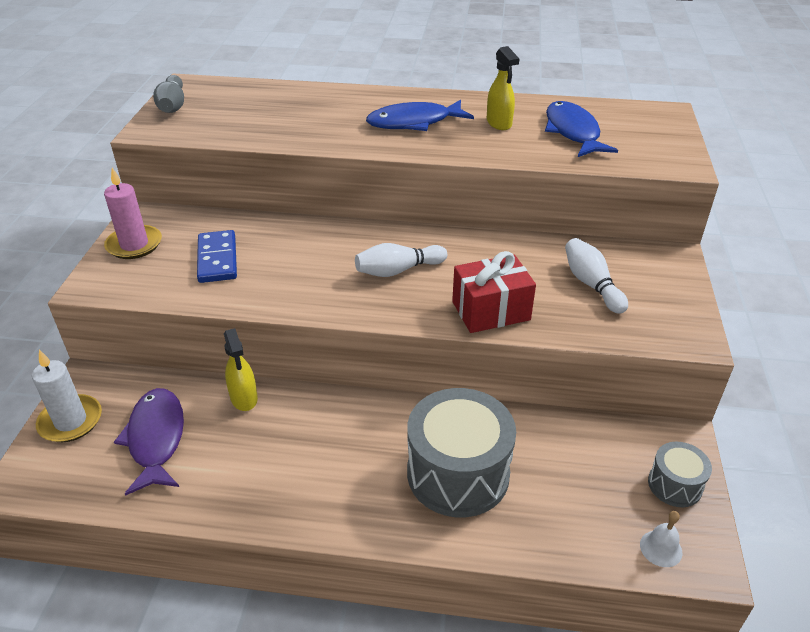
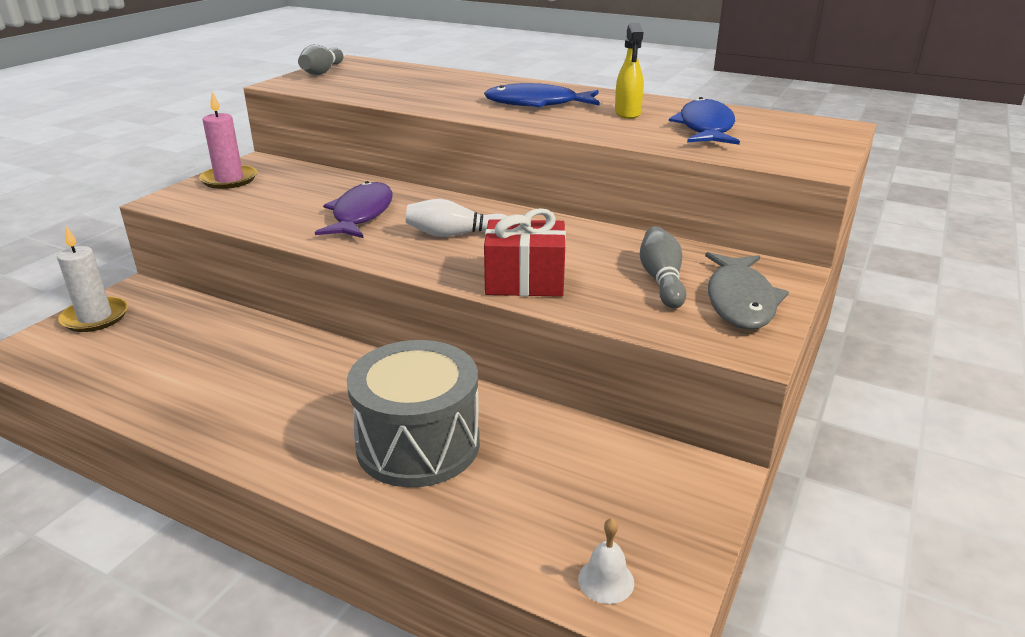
camera: 20 degrees right, 10 degrees down
(156, 439) = (153, 346): purple fish -> purple fish (361, 214)
(217, 259) = (291, 200): blue domino -> none
(244, 398) = (258, 333): yellow spray bottle -> none
(591, 284) = (661, 280): white bowling pin -> grey bowling pin
(659, 293) = (740, 301): none -> grey fish
(674, 485) = (671, 520): grey drum -> none

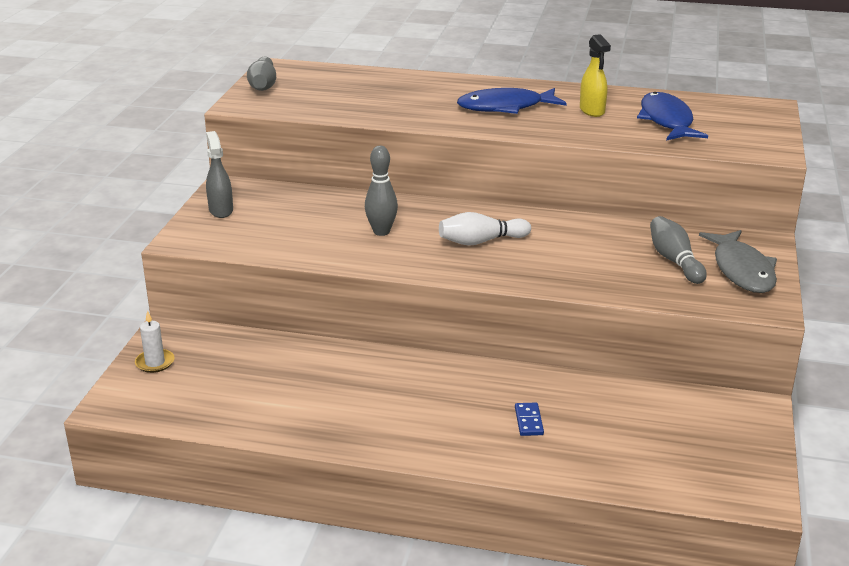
camera: 15 degrees left, 0 degrees up
(95, 317) = (155, 363): white candle -> white candle, size x0.64
(229, 180) = (221, 210): pink candle -> grey spray bottle
(361, 214) = (381, 232): purple fish -> grey bowling pin
(418, 444) = (528, 421): grey drum -> blue domino
(525, 281) = (570, 277): red gift -> none
(606, 580) = (719, 486): white bell -> none

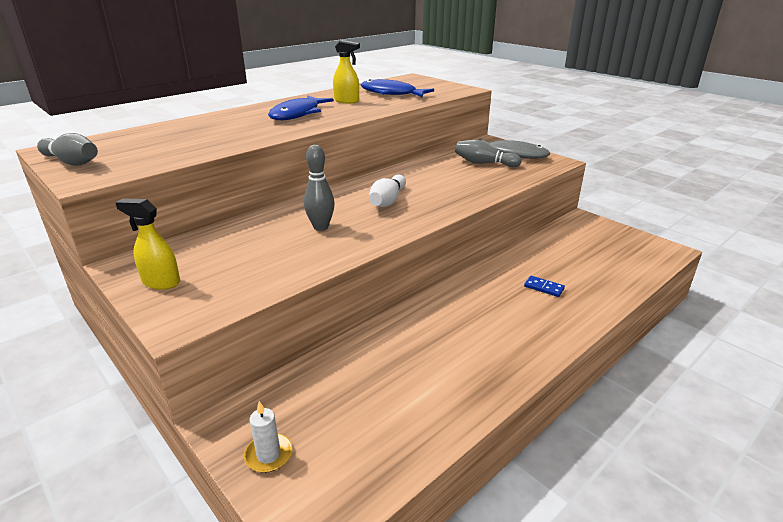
camera: 55 degrees left, 0 degrees up
(221, 210) = (161, 282): grey spray bottle -> yellow spray bottle

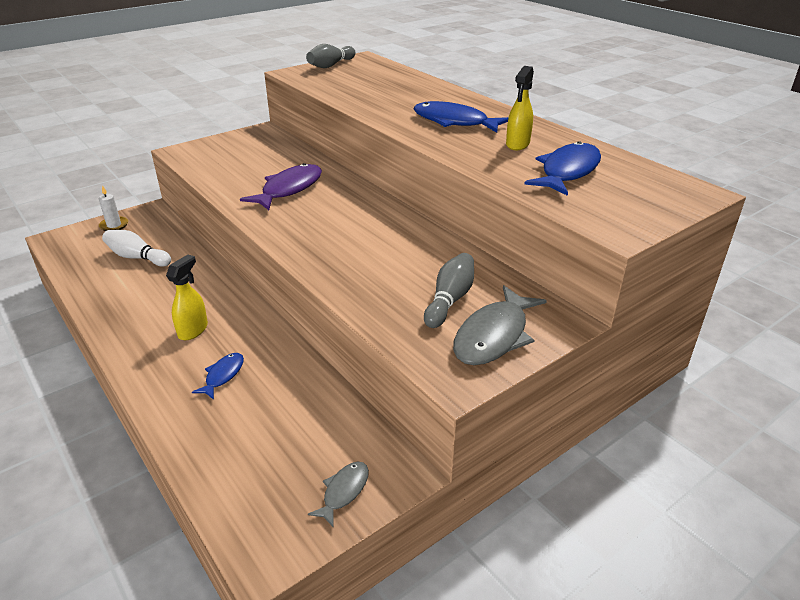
camera: 95 degrees right, 5 degrees up
(161, 282) = (232, 142): yellow spray bottle -> yellow spray bottle (193, 330)
(321, 227) = (289, 189): grey bowling pin -> purple fish
(387, 201) = (336, 221): white bowling pin -> white bowling pin (137, 257)
(543, 288) = (223, 375): blue domino -> blue fish
(608, 232) = (344, 491): none -> grey fish

